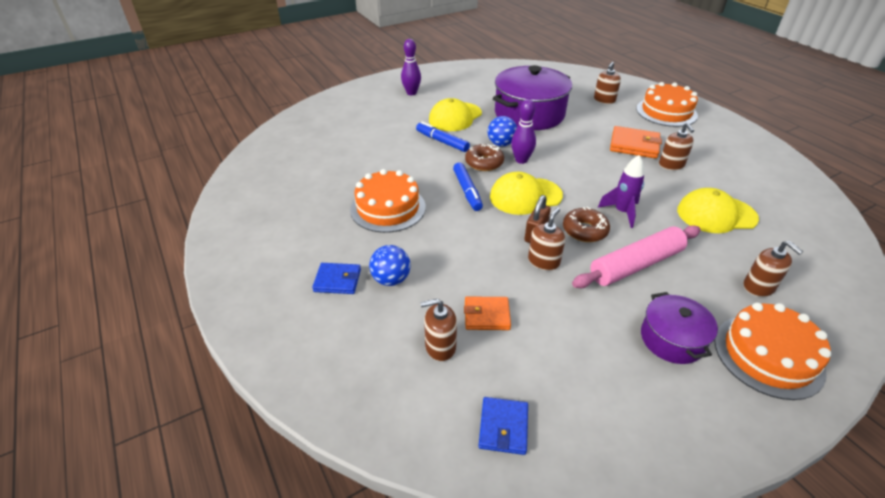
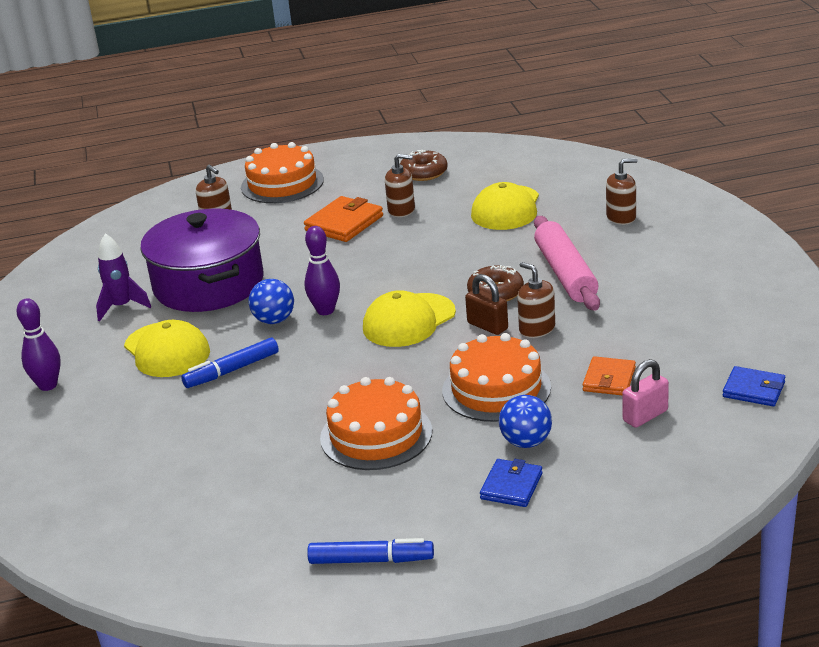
camera: 70 degrees left, 10 degrees down
(440, 346) = (645, 416): brown soap dispenser -> pink padlock
(467, 191) = (372, 363): blue marker -> blue marker (371, 560)
(484, 163) = (313, 341): brown donut -> brown donut (424, 173)
(525, 196) = (408, 321): yellow cap -> yellow cap turned 45 degrees clockwise
(622, 212) = (474, 262): purple rocket -> purple rocket (122, 307)
(672, 339) = (673, 279): purple pot -> none
(768, 355) = (703, 238): orange cake -> orange cake (496, 389)

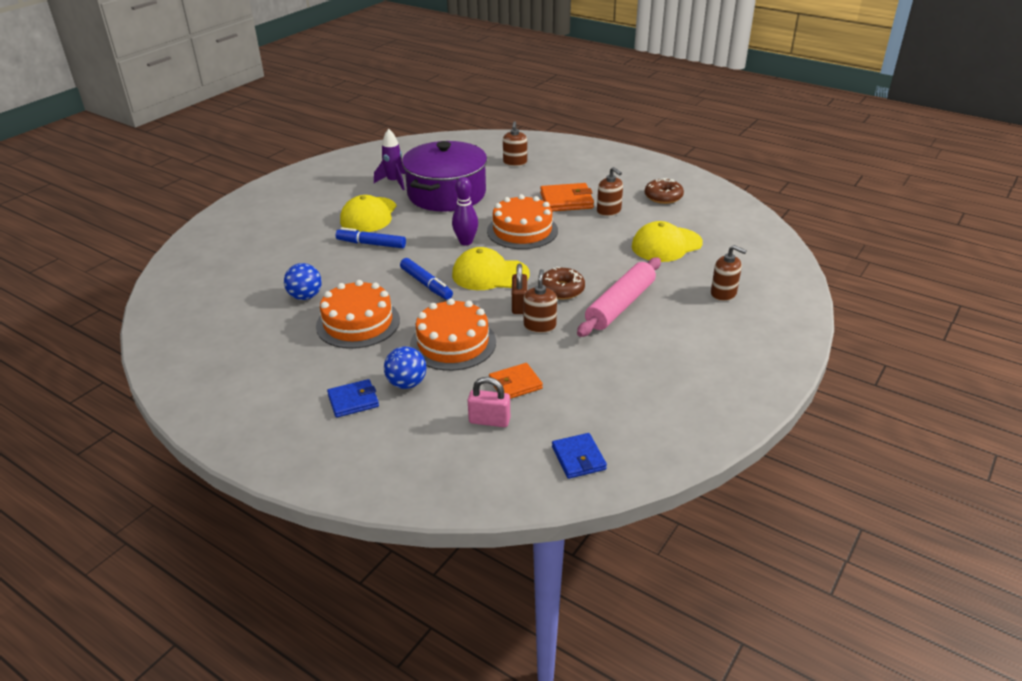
camera: 45 degrees right, 5 degrees up
(48, 385) = (300, 200): purple bowling pin -> none
(274, 320) = (436, 231): blue ball -> blue ball (305, 296)
(282, 183) = (580, 161): orange cake -> orange cake (522, 230)
(371, 560) = (233, 383): blue marker -> blue marker (426, 284)

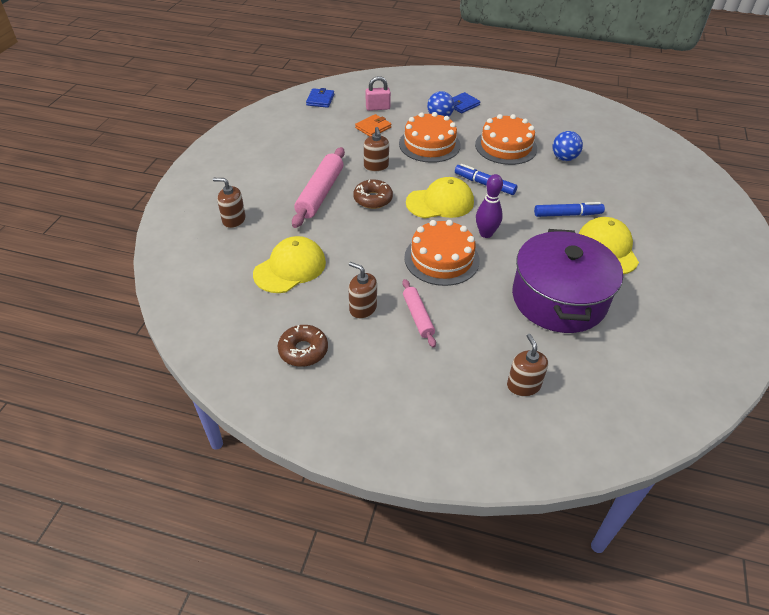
camera: 160 degrees right, 10 degrees up
(394, 182) = (635, 307): purple rocket -> none
(519, 305) = (399, 179): brown padlock -> none
(566, 201) = (417, 316): orange wallet -> pink rolling pin
(578, 458) = (320, 100): blue wallet -> blue wallet turned 45 degrees clockwise

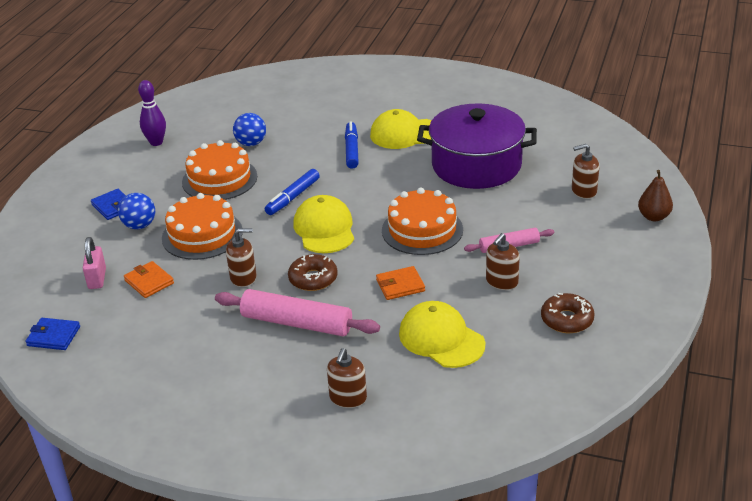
camera: 85 degrees left, 10 degrees down
(361, 245) = (400, 285): none -> orange wallet
(478, 447) = (653, 217): none -> brown pear
(486, 233) = (381, 200): purple bowling pin -> purple bowling pin (156, 142)

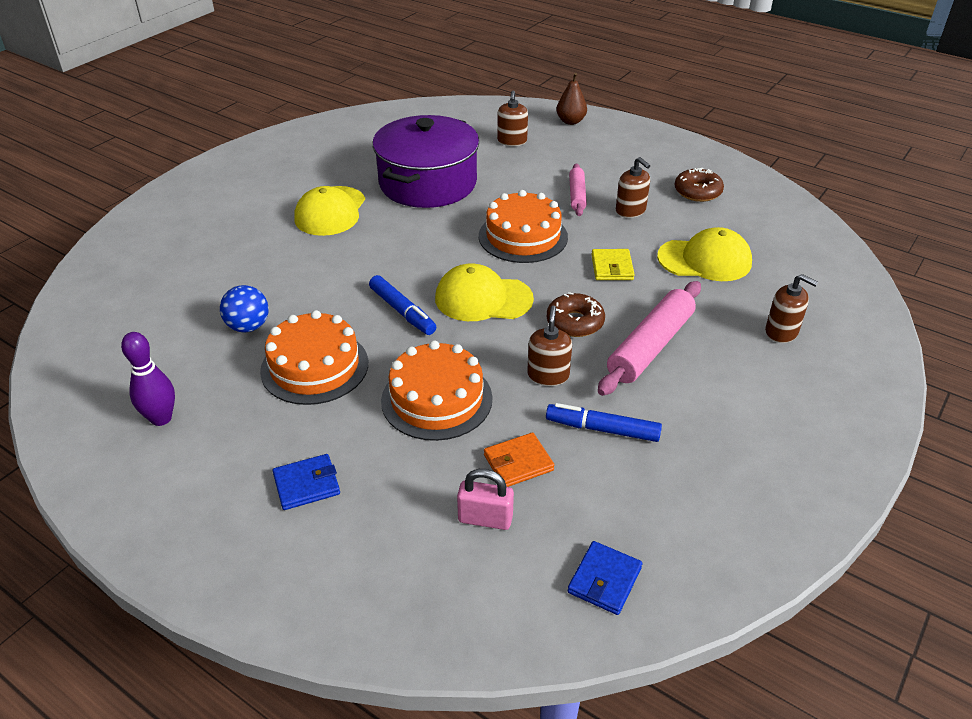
camera: 75 degrees left, 5 degrees up
(139, 225) = (377, 459): blue ball -> none
(351, 150) = (333, 252): blue marker -> blue marker (602, 429)
(400, 285) = (612, 267): orange wallet -> yellow wallet
(441, 339) = (705, 260): yellow cap -> yellow cap turned 150 degrees counterclockwise

